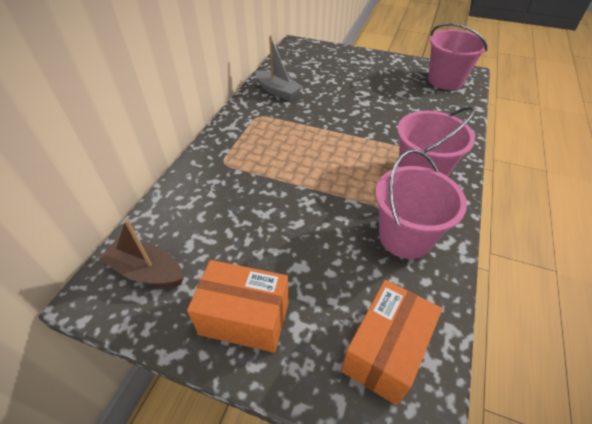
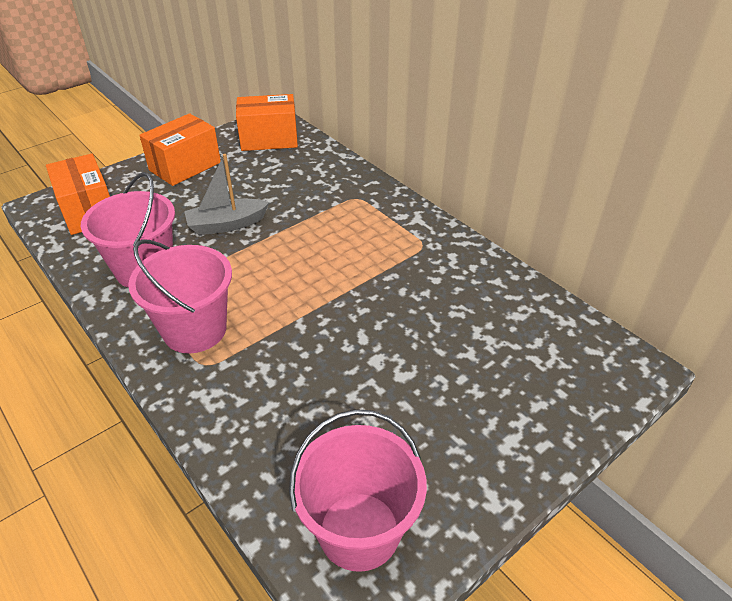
camera: 120 degrees right, 5 degrees down
(147, 271) = (269, 139): brown boat -> orange box
(277, 91) = (472, 281): grey boat -> grey boat (226, 224)

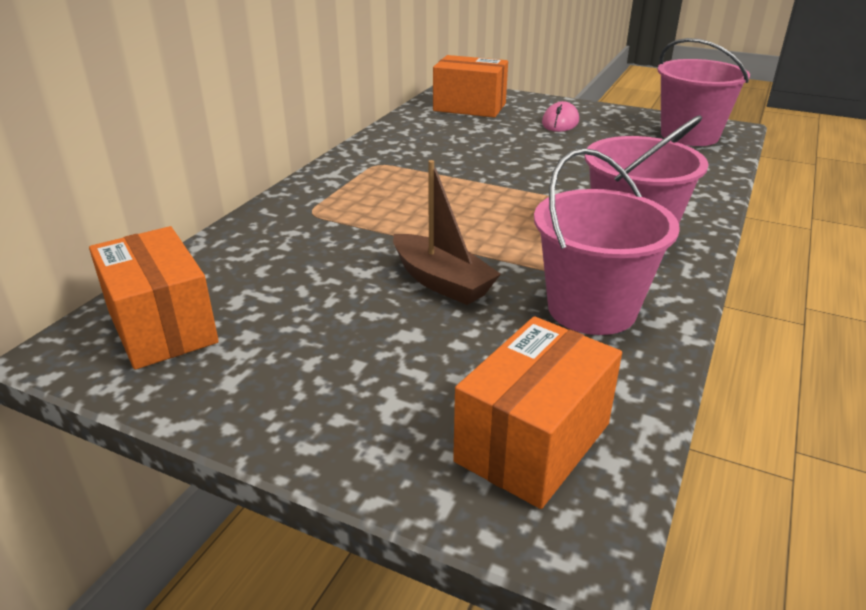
camera: 115 degrees left, 10 degrees down
(185, 166) = (306, 389): orange box -> orange box (469, 107)
(226, 224) = (441, 282): grey boat -> brown boat
(470, 415) = (560, 122): none -> pink mouse

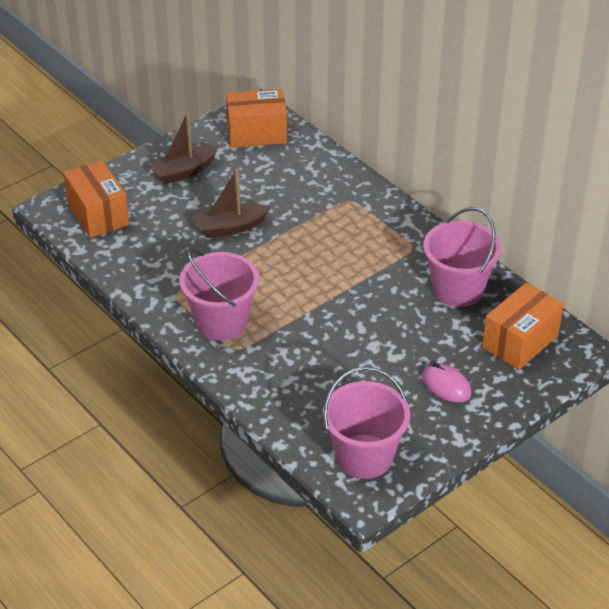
camera: 115 degrees right, 10 degrees up
(322, 374) = (184, 171): none -> brown boat
(592, 309) = (166, 270): pink bucket -> pink bucket (458, 289)

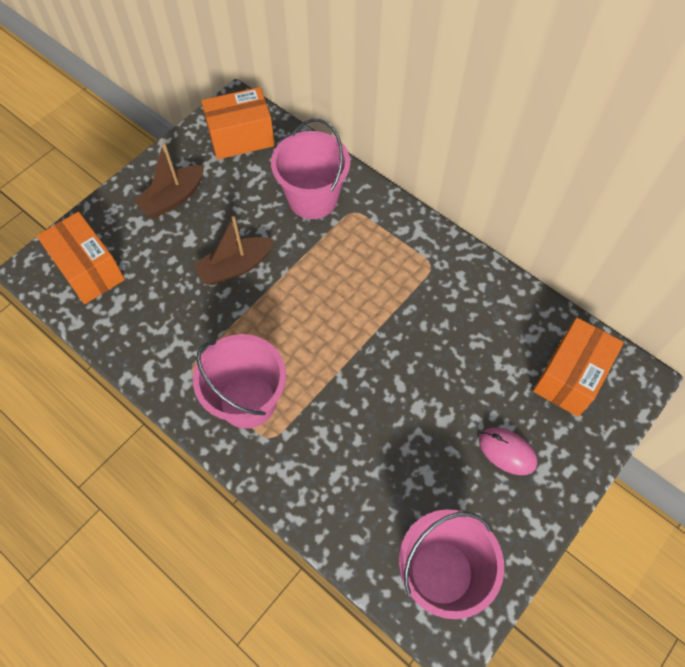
camera: 10 degrees left, 20 degrees up
(458, 289) = (490, 315): pink bucket -> pink bucket (312, 198)

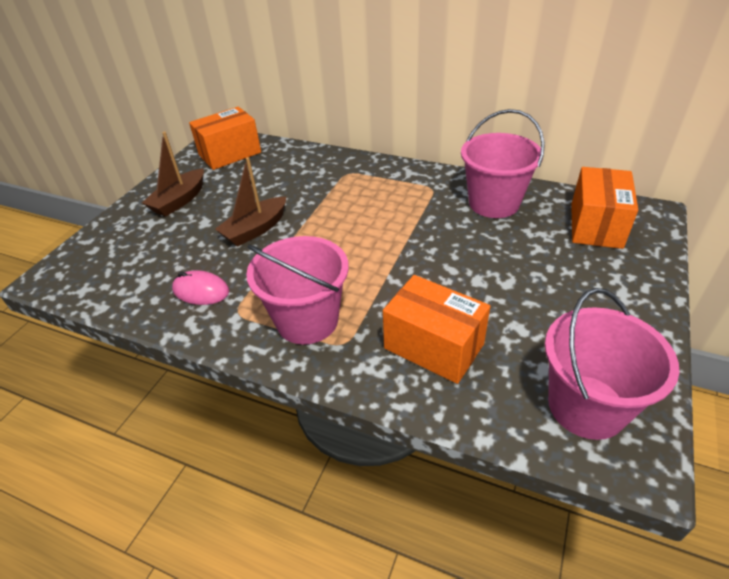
camera: 15 degrees left, 20 degrees down
(89, 270) = (106, 265): orange box -> orange box (433, 346)
(312, 198) = (308, 173): pink bucket -> pink bucket (494, 203)
(507, 452) = (580, 289): pink mouse -> pink mouse (201, 291)

